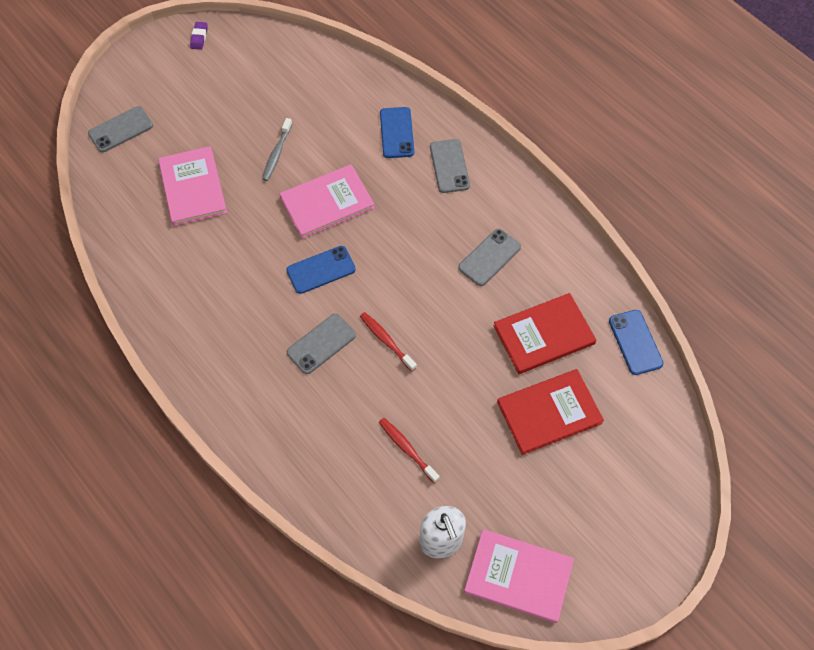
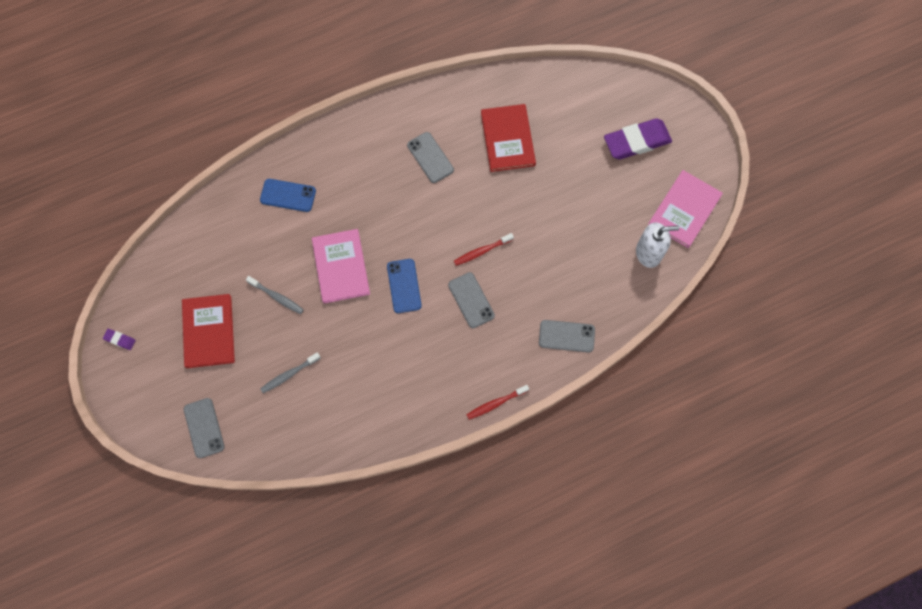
camera: 75 degrees left, 10 degrees up
(192, 188) = (289, 374): pink book -> grey toothbrush
(407, 449) = (575, 258): red toothbrush -> red toothbrush (496, 403)
(449, 166) = (335, 163): grey phone -> grey phone (566, 336)
(549, 412) = (570, 154): red book -> red book (208, 331)
(597, 492) = (637, 141): none -> purple eraser
(635, 342) = (530, 80): blue phone -> none

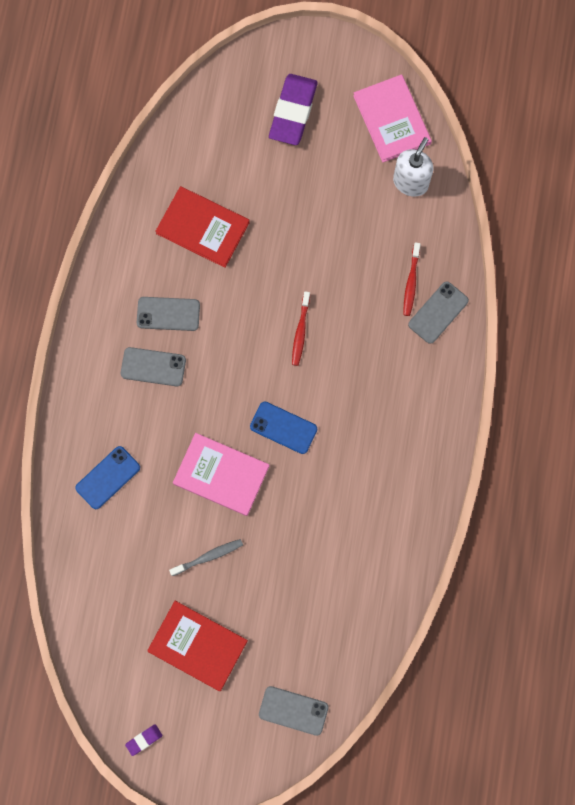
camera: 55 degrees left, 5 degrees up
(289, 374) = (296, 594): grey toothbrush -> none
(471, 300) = (342, 375): grey phone -> grey phone (153, 367)
(496, 403) = (457, 420): red toothbrush -> red toothbrush (411, 282)

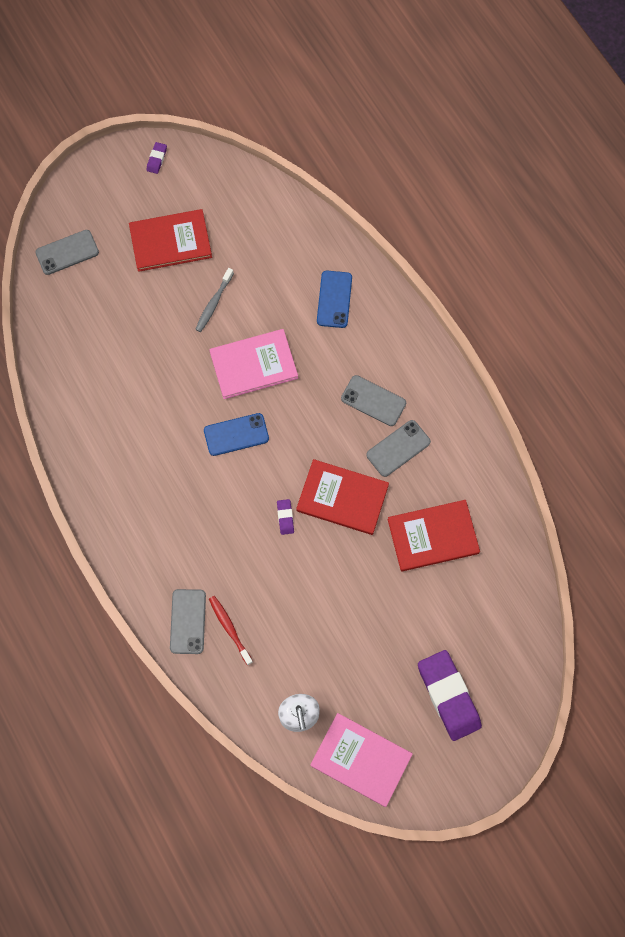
camera: 140 degrees right, 5 degrees down
(153, 367) = (373, 401): grey phone -> grey phone turned 60 degrees clockwise
(244, 310) = (342, 498): none -> red book
(300, 331) = (285, 517): red toothbrush -> purple eraser

